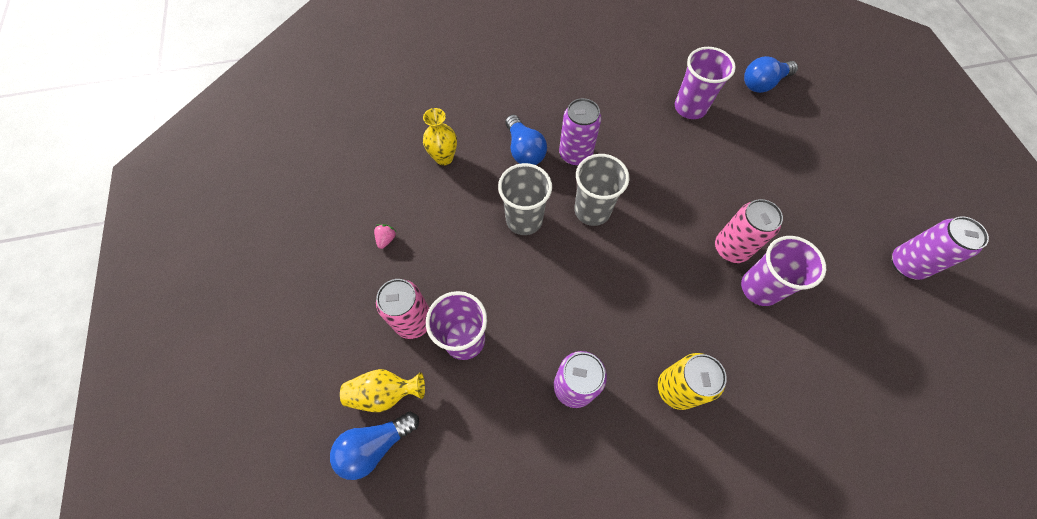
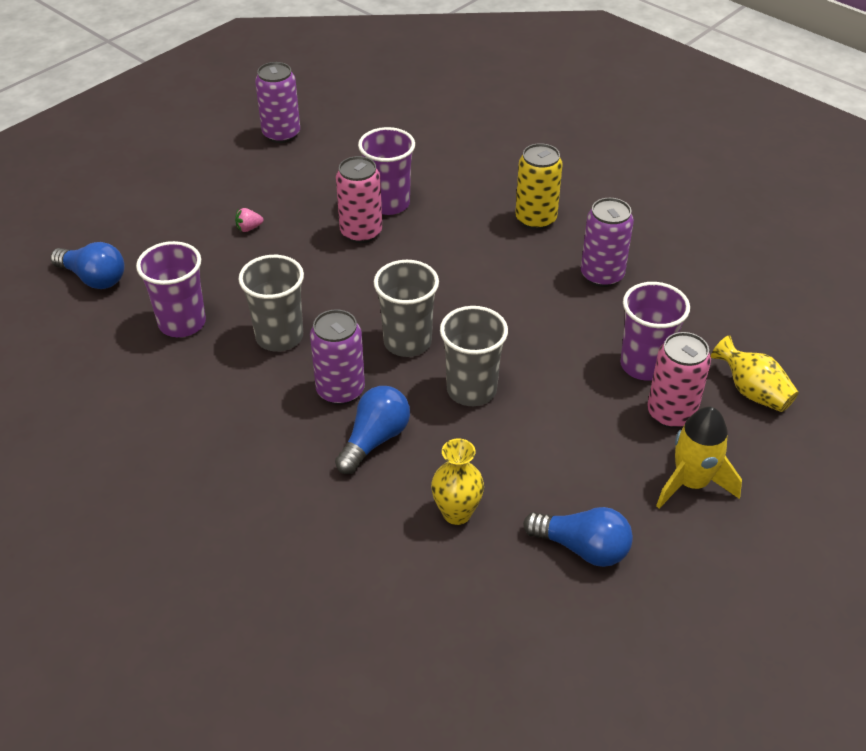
camera: 125 degrees left, 20 degrees down
(358, 287) = (691, 483): none -> yellow rocket
(375, 445) = (794, 370): blue light bulb -> blue light bulb (582, 548)
(386, 239) = (616, 496): pink strawberry -> pink strawberry (249, 228)
(644, 147) = (279, 337): none -> grey cup

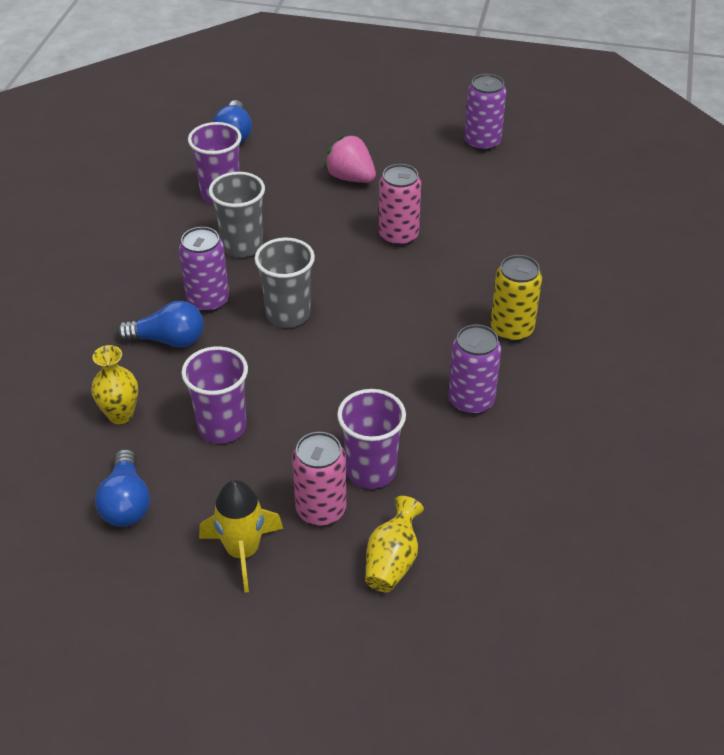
camera: 60 degrees right, 0 degrees up
(249, 228) = (350, 178): pink strawberry -> pink strawberry, size x2.12
(388, 204) = (449, 235): purple cup -> purple cup (222, 427)
(471, 390) = (259, 372): grey cup -> none

